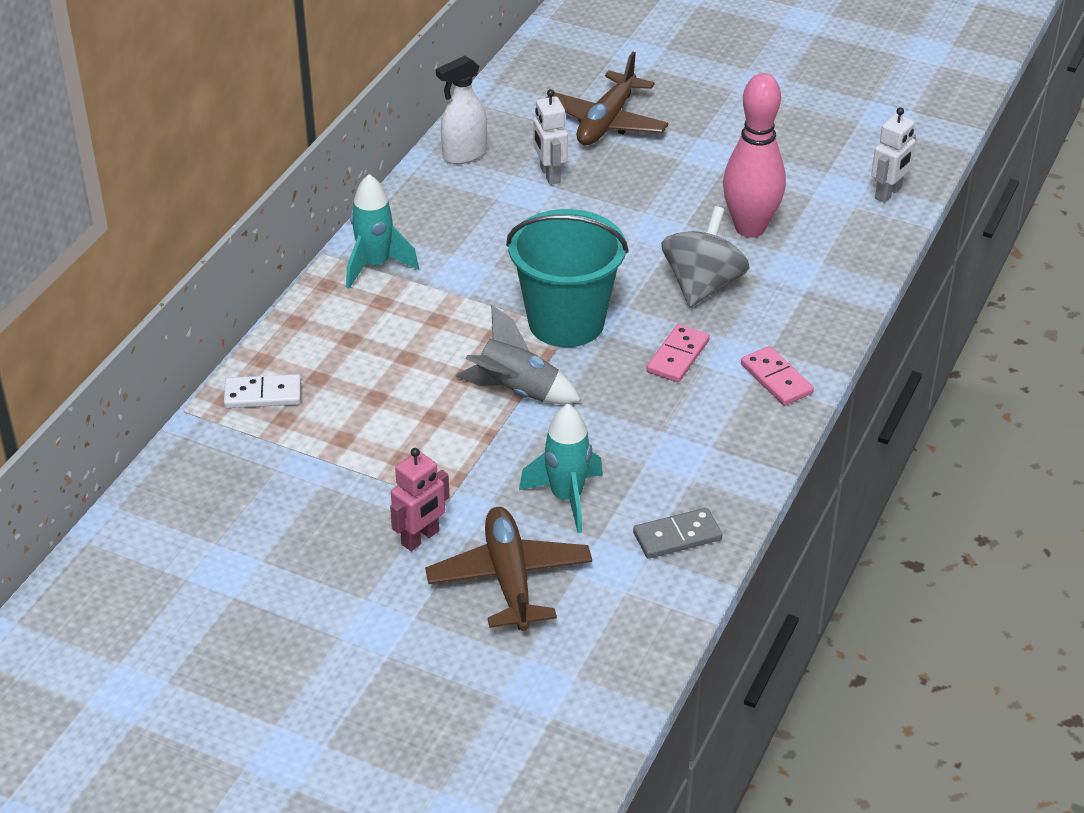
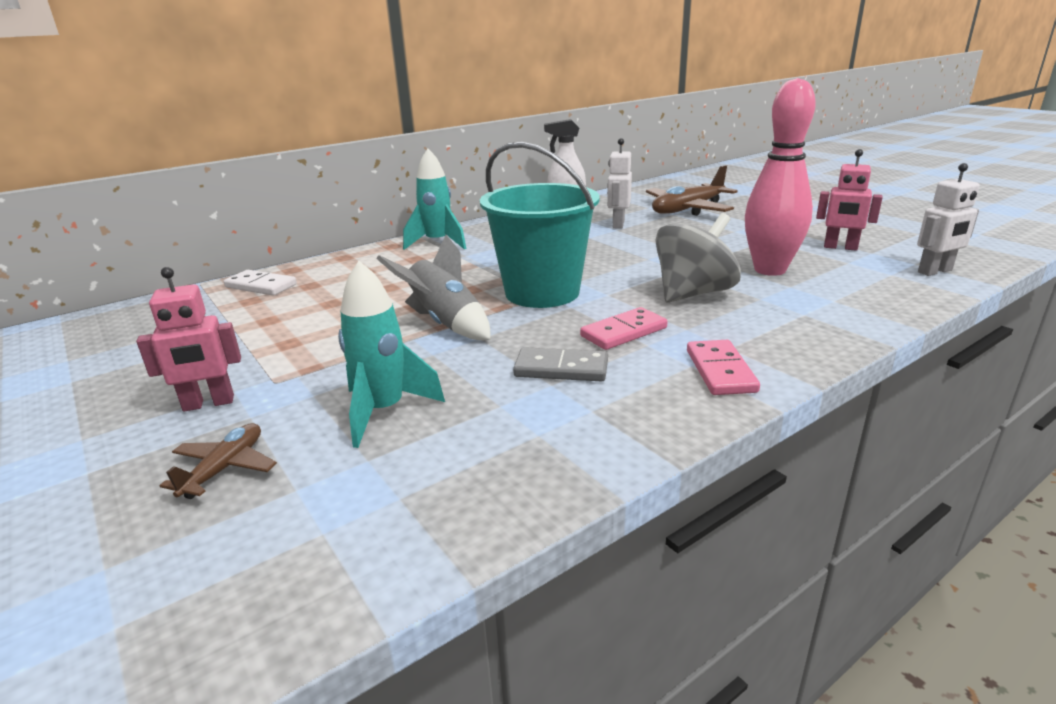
camera: 30 degrees right, 15 degrees down
(509, 579) = (225, 468): brown plane -> brown plane, size x0.52
(677, 536) = (458, 489): grey domino -> grey domino (561, 369)
(796, 170) = (840, 247): none -> pink robot

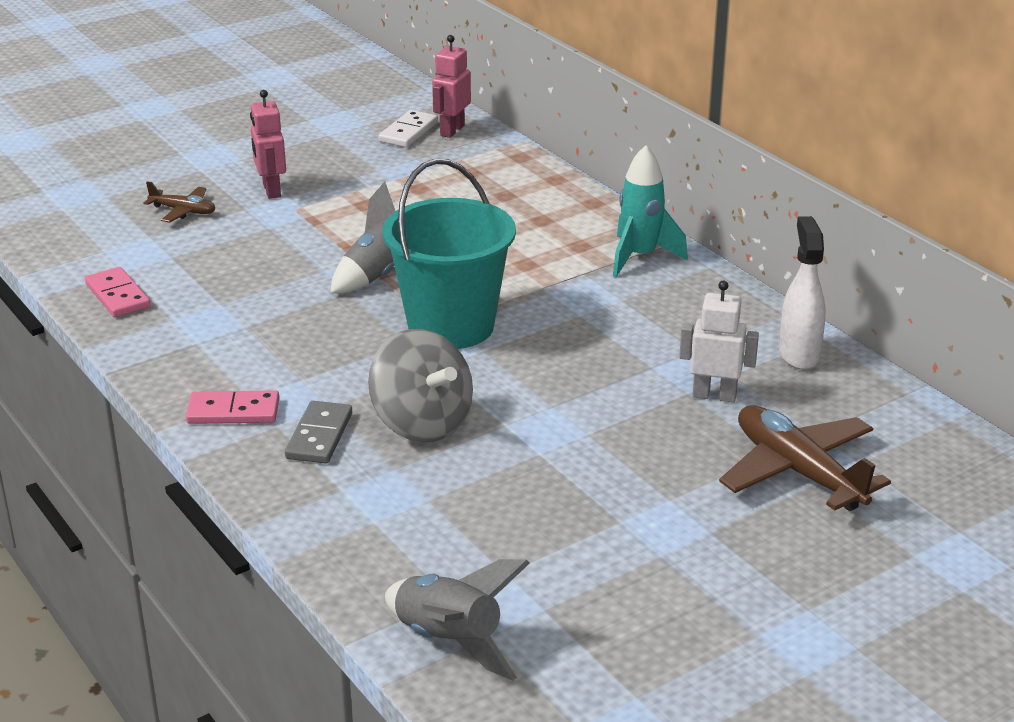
camera: 90 degrees right, 5 degrees up
(261, 286) = (510, 171): white domino -> white domino (408, 132)
(384, 411) = (231, 257): turquoise rocket -> none
(561, 369) = (268, 331): grey domino -> grey domino (319, 436)
(624, 332) = (332, 368): pink domino -> pink domino (117, 296)
(770, 270) = (487, 495): pink bowling pin -> none
(840, 247) = (571, 583): pink robot -> pink robot (452, 130)
(935, 271) = (449, 642): white robot -> grey rocket

